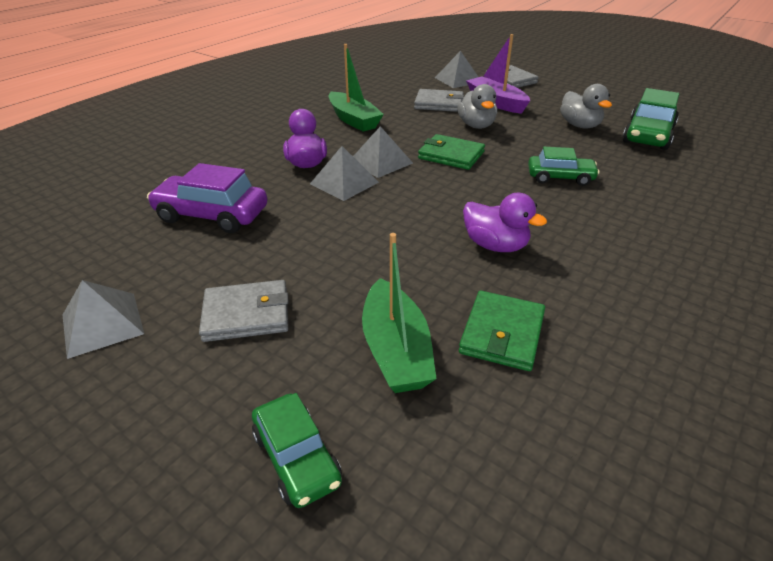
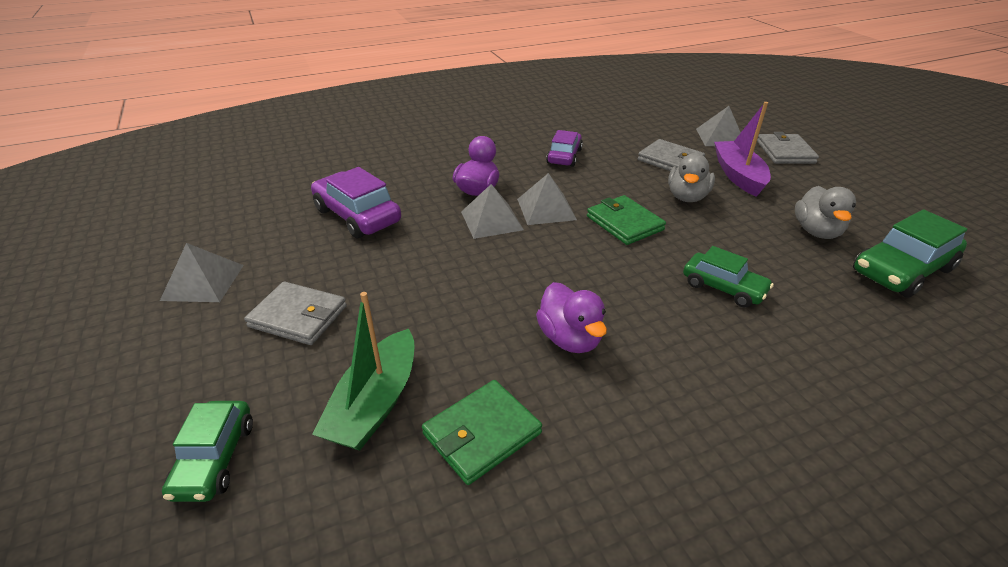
camera: 30 degrees right, 0 degrees up
(353, 120) = (564, 156): green boat -> purple car

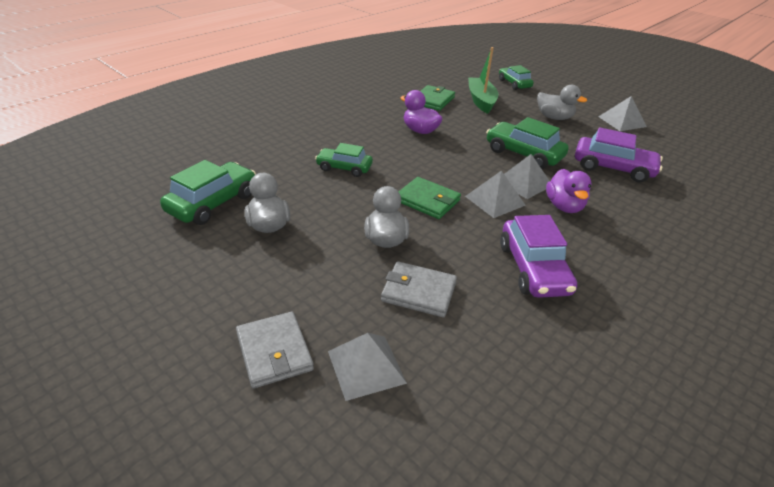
camera: 155 degrees right, 0 degrees up
(298, 316) = (554, 118): grey wallet -> grey duck
(444, 257) = (523, 154): none -> green car
(564, 156) = (533, 269): purple car -> purple car, size x1.53
(738, 175) = (337, 284): purple boat -> none

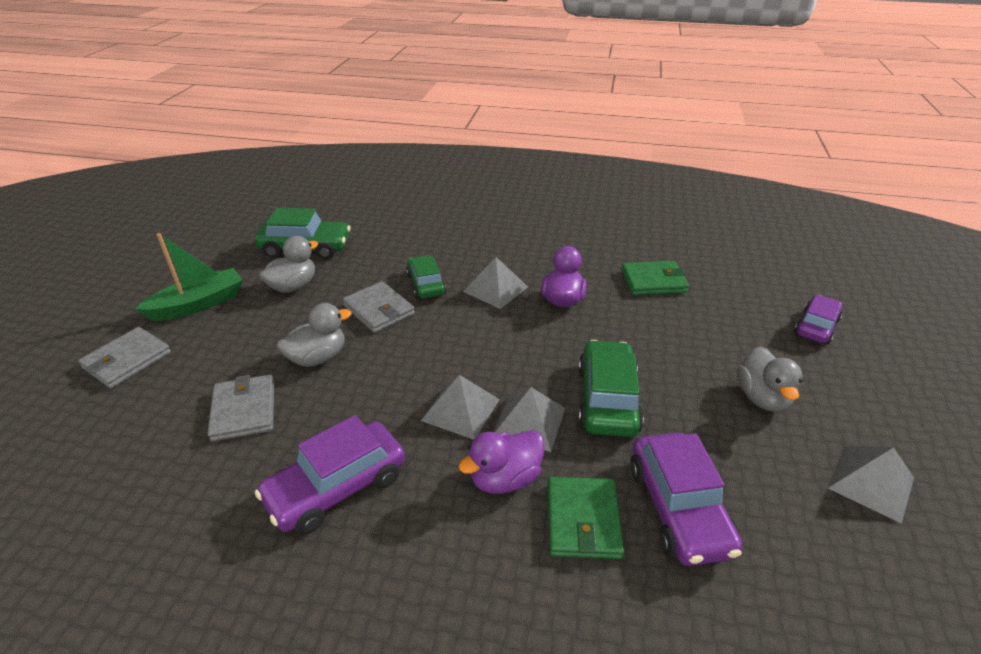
camera: 60 degrees right, 0 degrees up
(353, 196) = (379, 310): none -> grey wallet
(366, 366) = (124, 416): grey pyramid -> grey pyramid (495, 289)
(427, 200) = (413, 358): green wallet -> green wallet (583, 520)
(481, 101) = (711, 316): green boat -> green boat (198, 304)
(514, 84) = (816, 327): green car -> purple car

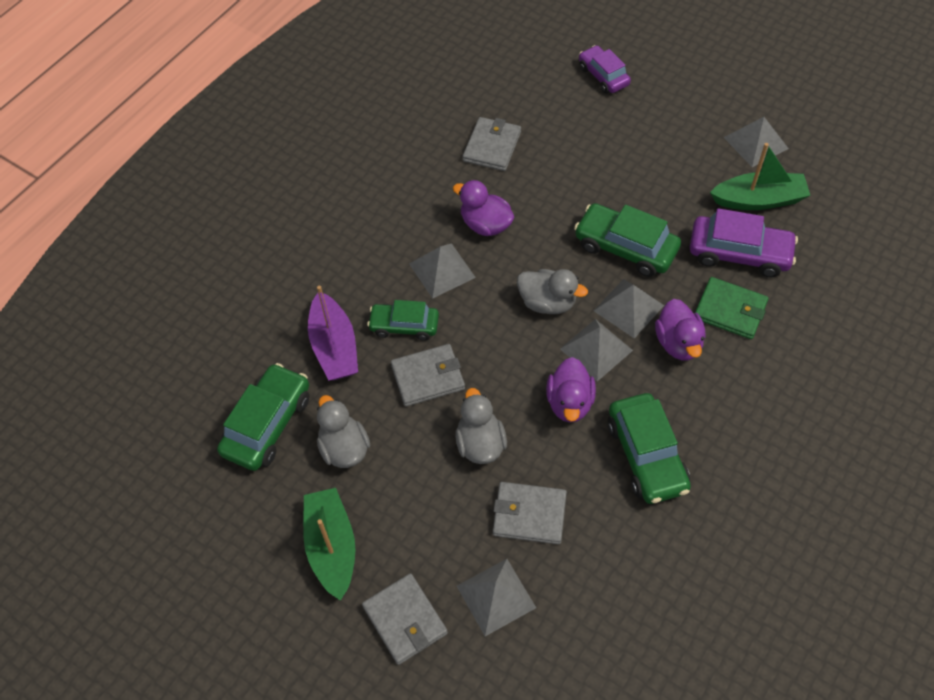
camera: 65 degrees left, 20 degrees up
(149, 410) = (496, 596): none -> grey pyramid
(337, 487) = (646, 455): purple car -> green car
(385, 406) = (569, 403): none -> purple duck
(388, 257) = (334, 347): none -> purple boat
(653, 281) = (492, 146): green wallet -> grey wallet
(762, 398) = (663, 154): grey duck -> grey duck (547, 303)
(781, 509) = (759, 200): none -> green boat

